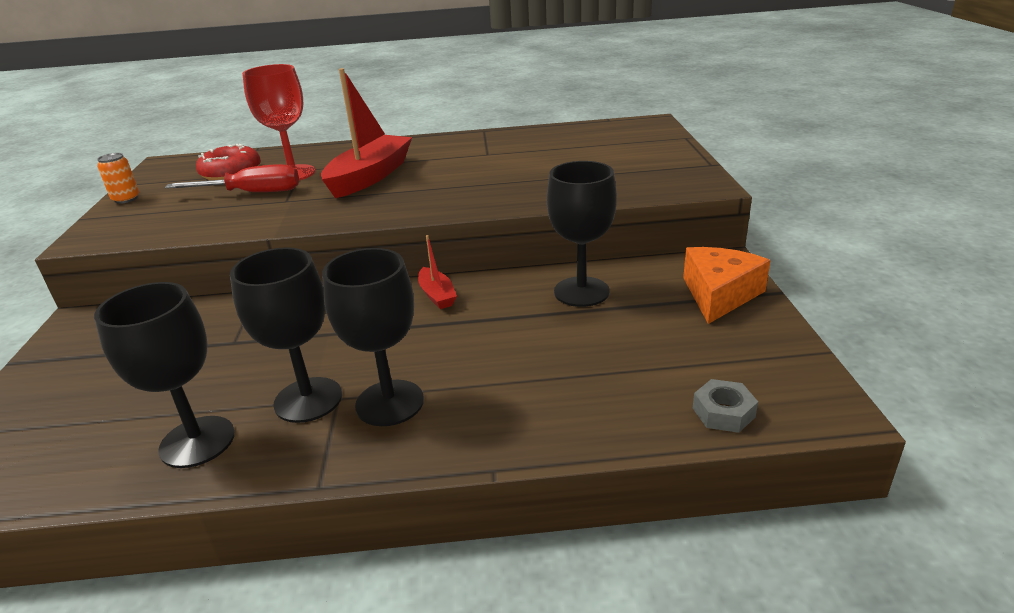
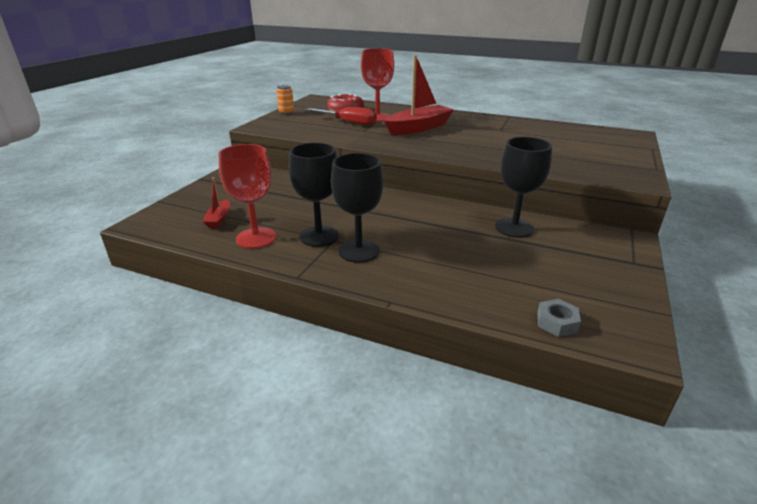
camera: 25 degrees right, 0 degrees up
(197, 442) = (256, 238): black goblet -> red goblet
(437, 295) = (423, 205): red boat -> red boat (219, 219)
(719, 294) = (611, 256): orange cheese -> none

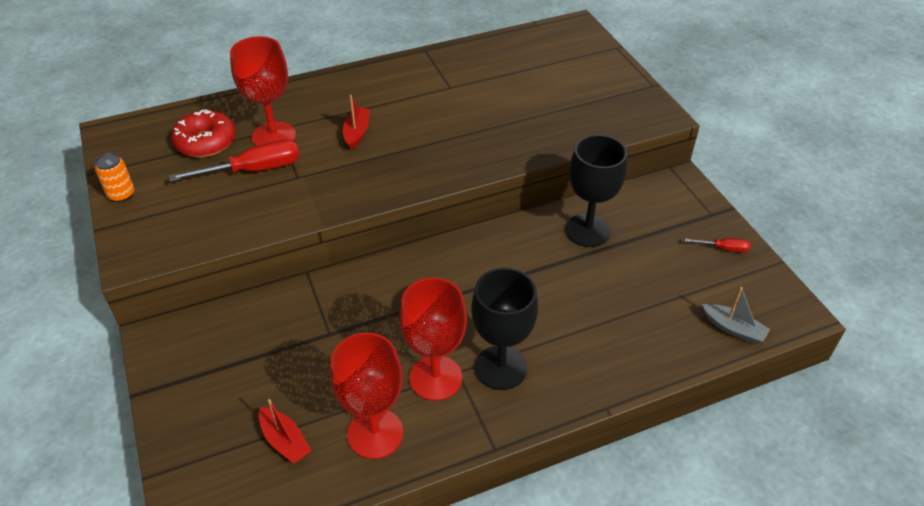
camera: 45 degrees left, 15 degrees up
(319, 236) = (435, 378): black goblet -> red goblet
(418, 128) = (357, 133): red boat -> red boat, size x0.49
(556, 322) = (733, 329): grey nut -> grey boat
(617, 282) = (724, 248): none -> red screwdriver

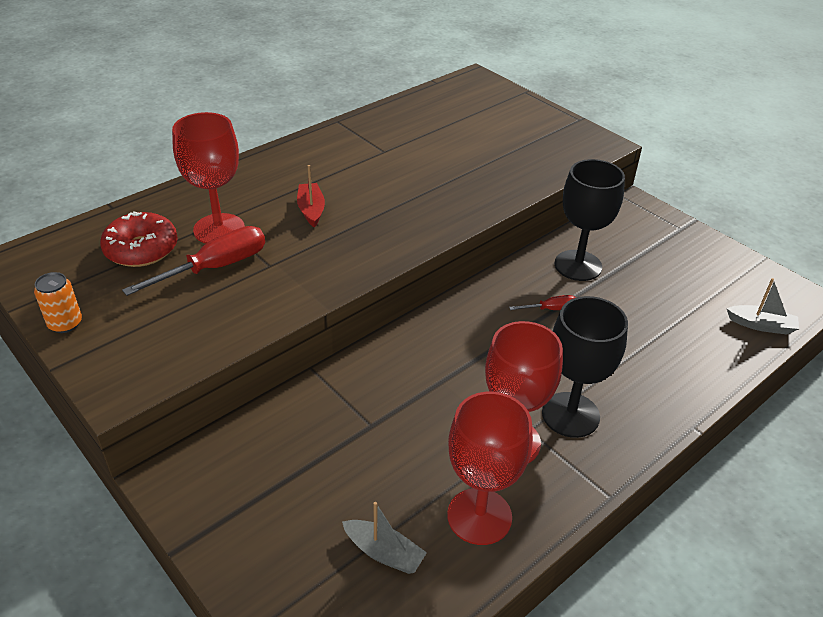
camera: 20 degrees left, 5 degrees down
(285, 441) = (384, 553): red boat -> grey boat
(724, 248) = (709, 256): red screwdriver -> red screwdriver (550, 309)

